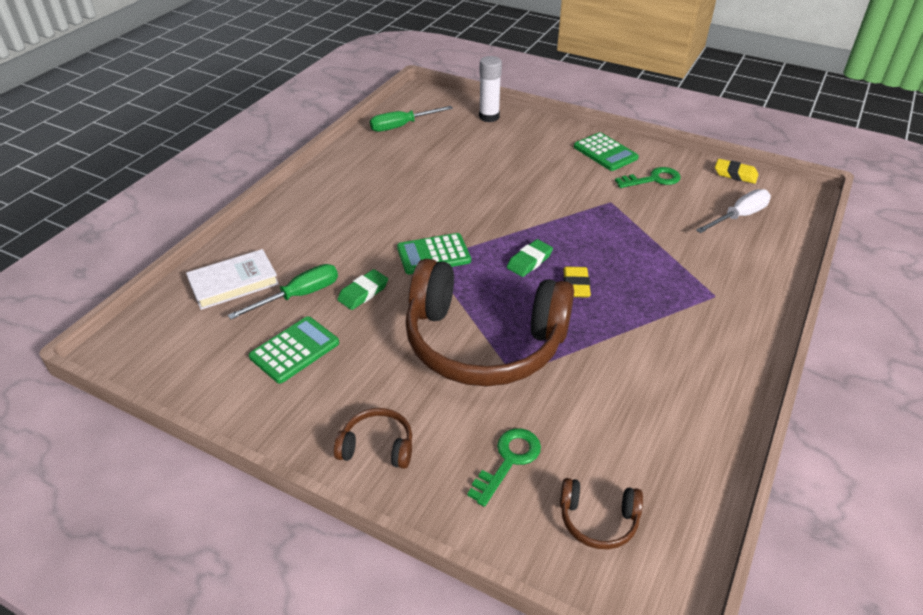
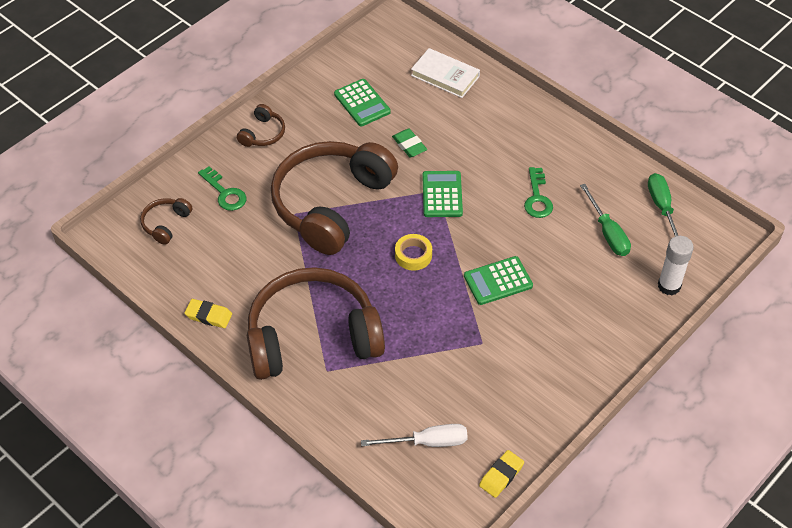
camera: 105 degrees right, 10 degrees up
(234, 283) = (445, 76): white book -> white book turned 45 degrees counterclockwise
(299, 295) = (418, 110): green screwdriver -> green screwdriver (608, 233)
(529, 261) = (413, 255): green eraser -> yellow tape
(576, 285) = (372, 277): yellow eraser -> yellow eraser (208, 316)
(605, 152) = (572, 369): green calculator -> green calculator (498, 281)
(653, 179) = (511, 394): green key -> green key (537, 198)
(682, 316) = (312, 336): none -> brown headphones
(739, 216) = (427, 442): white screwdriver -> white screwdriver turned 75 degrees counterclockwise

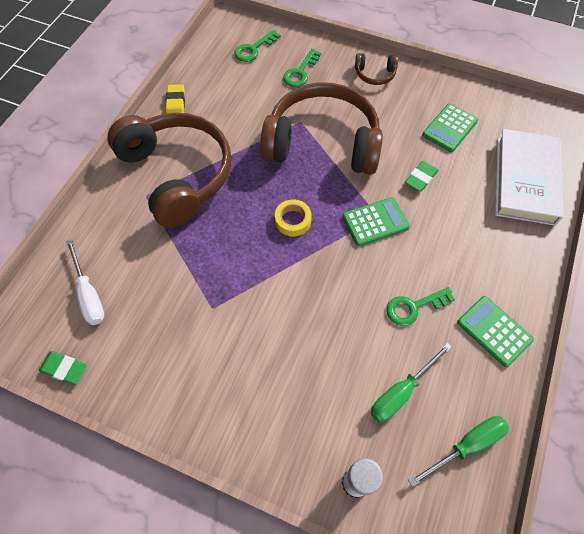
camera: 70 degrees right, 10 degrees up
(165, 224) = (254, 49): brown headphones -> green key
(445, 76) = (525, 180): white book -> white book, size x1.56
(498, 281) = (291, 300): green calculator -> green calculator (494, 331)
(501, 475) = (64, 369): yellow eraser -> green eraser

